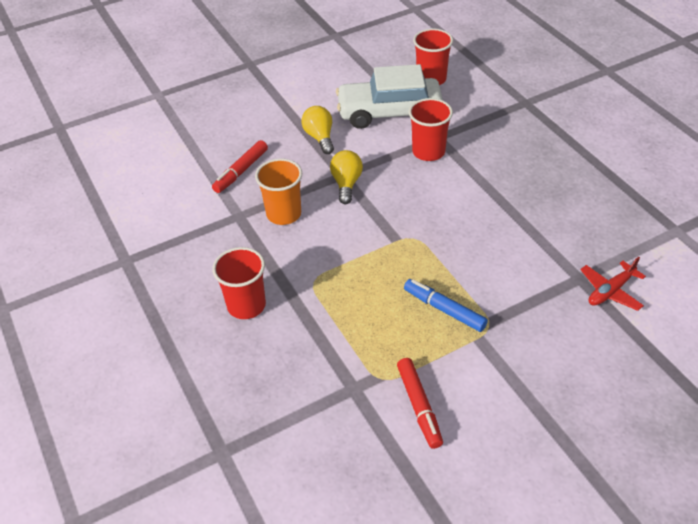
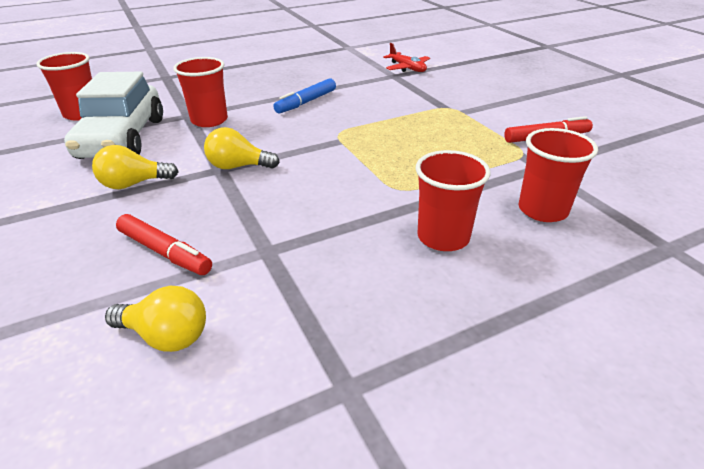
camera: 90 degrees left, 10 degrees down
(172, 189) = (166, 336): none -> yellow light bulb
(279, 374) = (542, 210): none -> red cup
(284, 214) = (277, 211): orange cup -> none
(444, 310) = (433, 123): blue marker -> blue marker (306, 102)

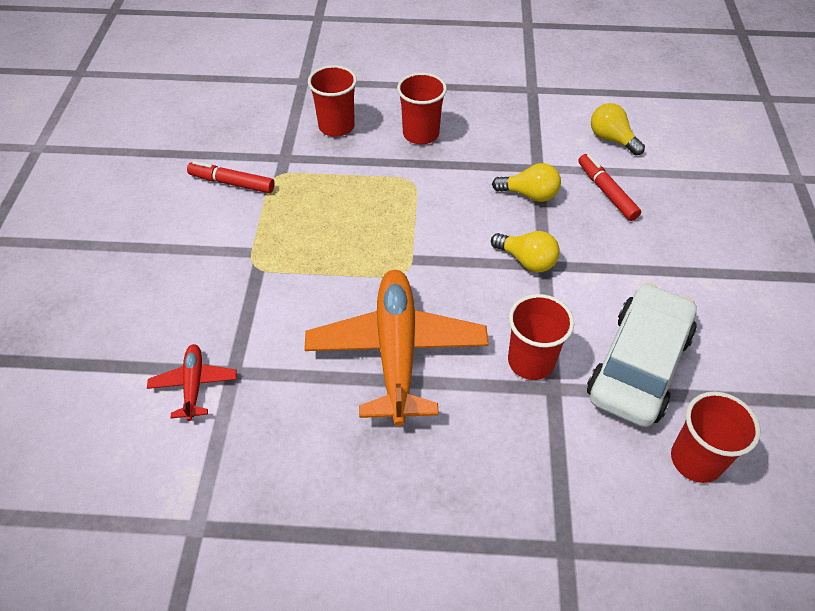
camera: 150 degrees left, 15 degrees up
(134, 184) = (626, 275): yellow light bulb -> yellow light bulb (529, 195)
(306, 102) = (397, 352): blue marker -> orange plane

